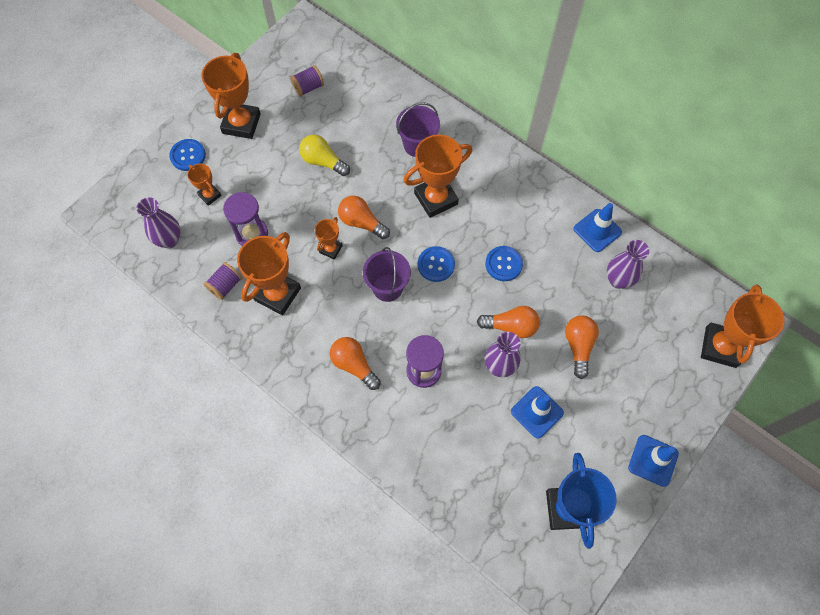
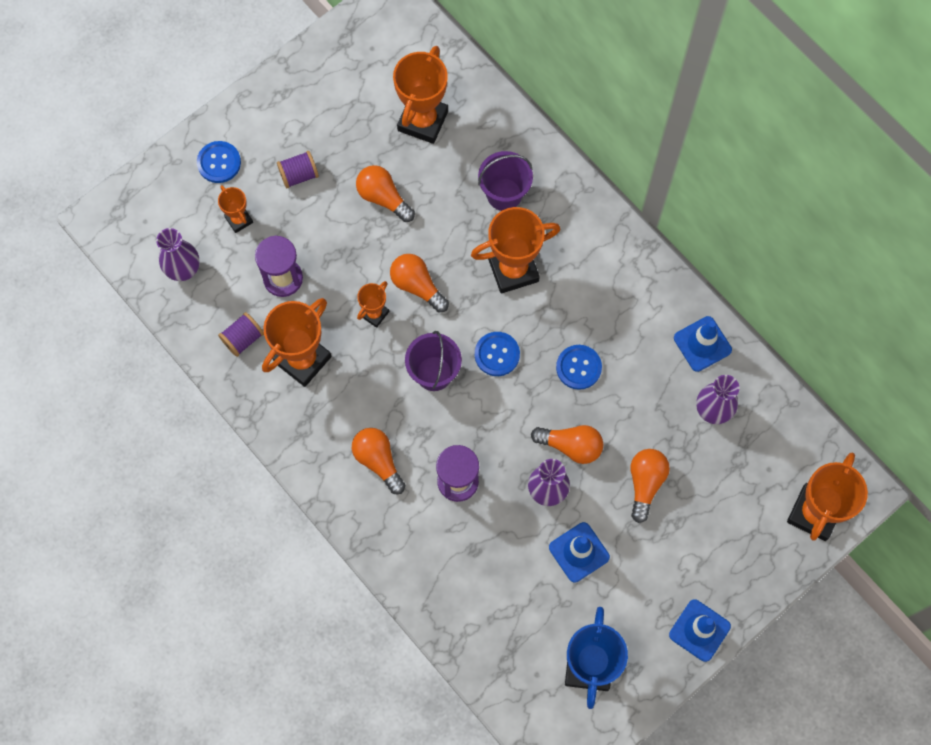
camera: 10 degrees right, 5 degrees up
(241, 123) = (290, 130): orange trophy -> orange trophy (422, 121)
(308, 87) = (381, 93): purple spool -> purple spool (299, 175)
(323, 161) = (383, 198): yellow light bulb -> orange light bulb

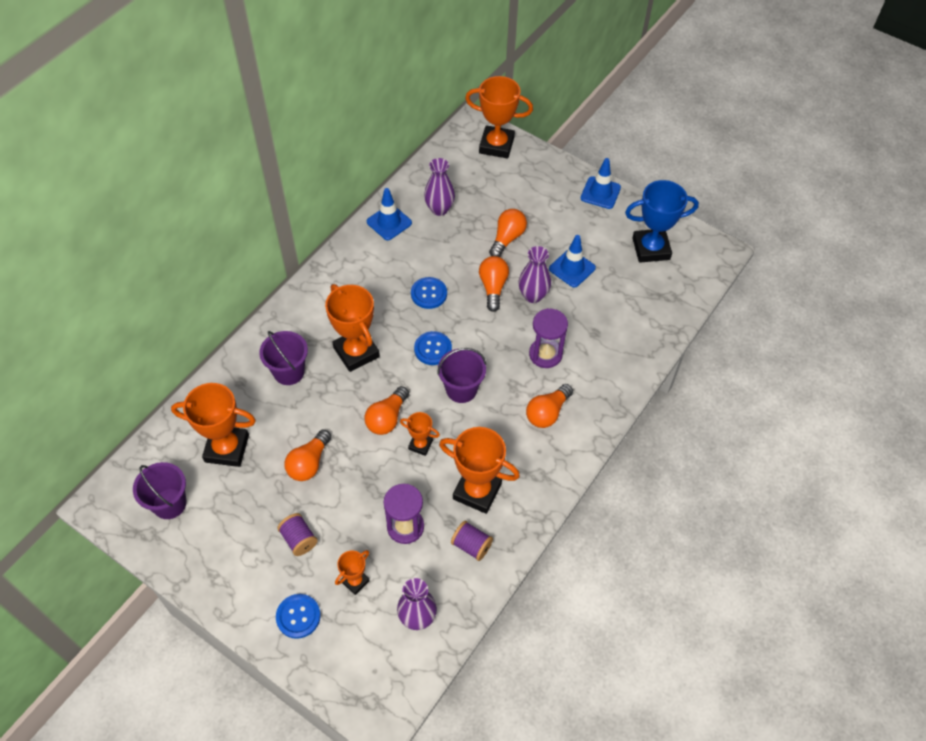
camera: 105 degrees left, 15 degrees down
(373, 61) = (169, 503): none -> purple bucket
(645, 483) = (507, 238): orange light bulb -> orange light bulb turned 120 degrees clockwise

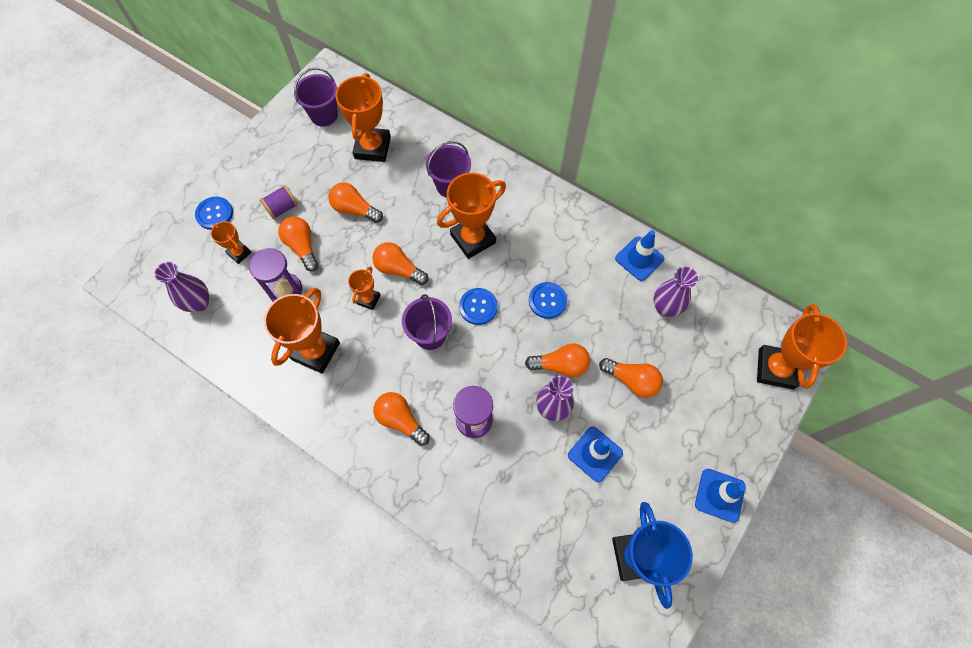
camera: 90 degrees right, 10 degrees up
(352, 514) = (302, 247): none -> orange light bulb
(471, 545) = (260, 347): purple spool -> none

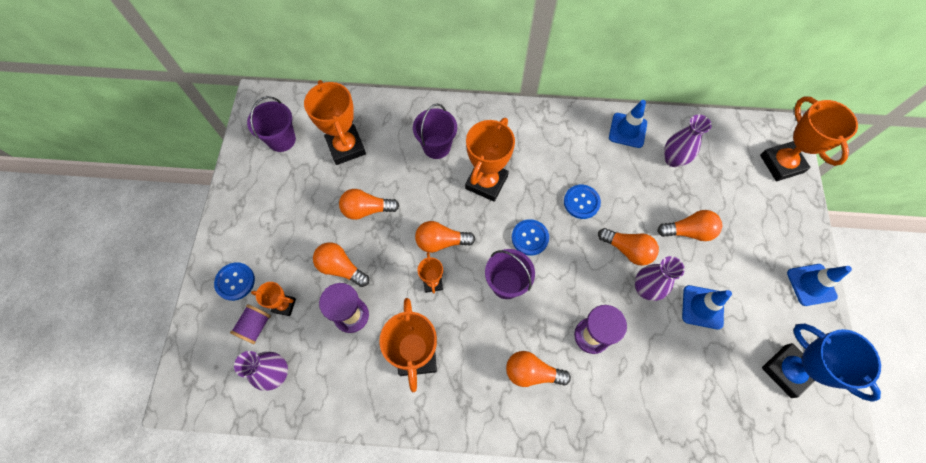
camera: 30 degrees left, 0 degrees up
(282, 208) = (298, 242): purple spool -> purple spool (255, 326)
(560, 365) = (627, 250): orange light bulb -> orange light bulb turned 60 degrees clockwise

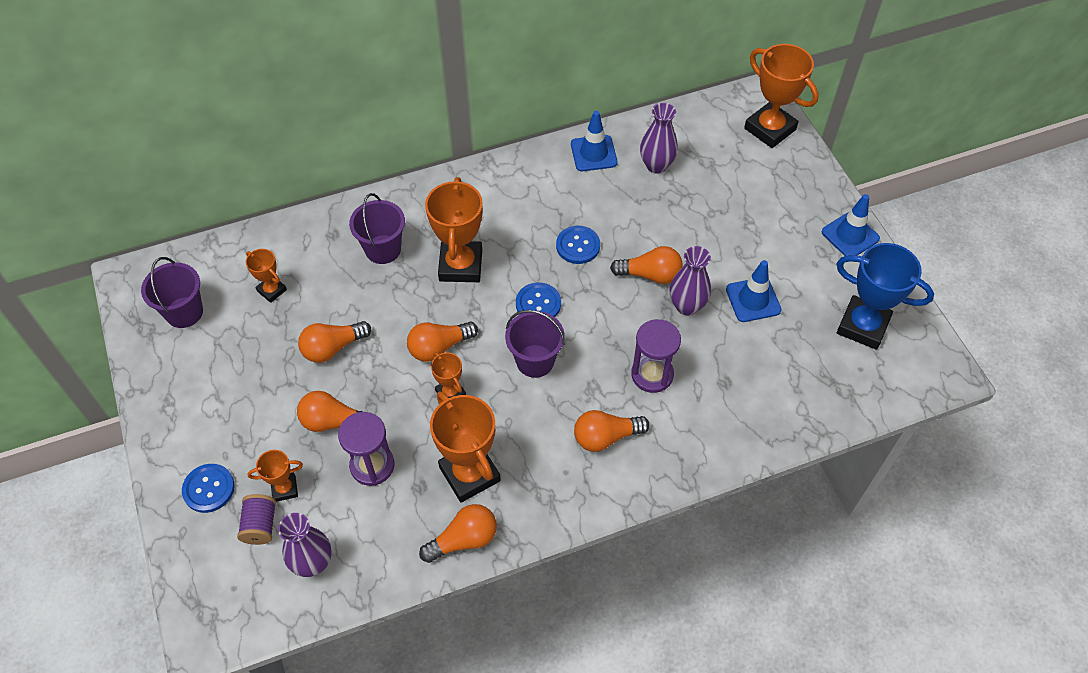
camera: 25 degrees left, 10 degrees down
(346, 147) = (272, 290): orange trophy -> orange trophy, size x0.52
(688, 231) = (705, 232): orange light bulb -> orange light bulb (463, 540)

